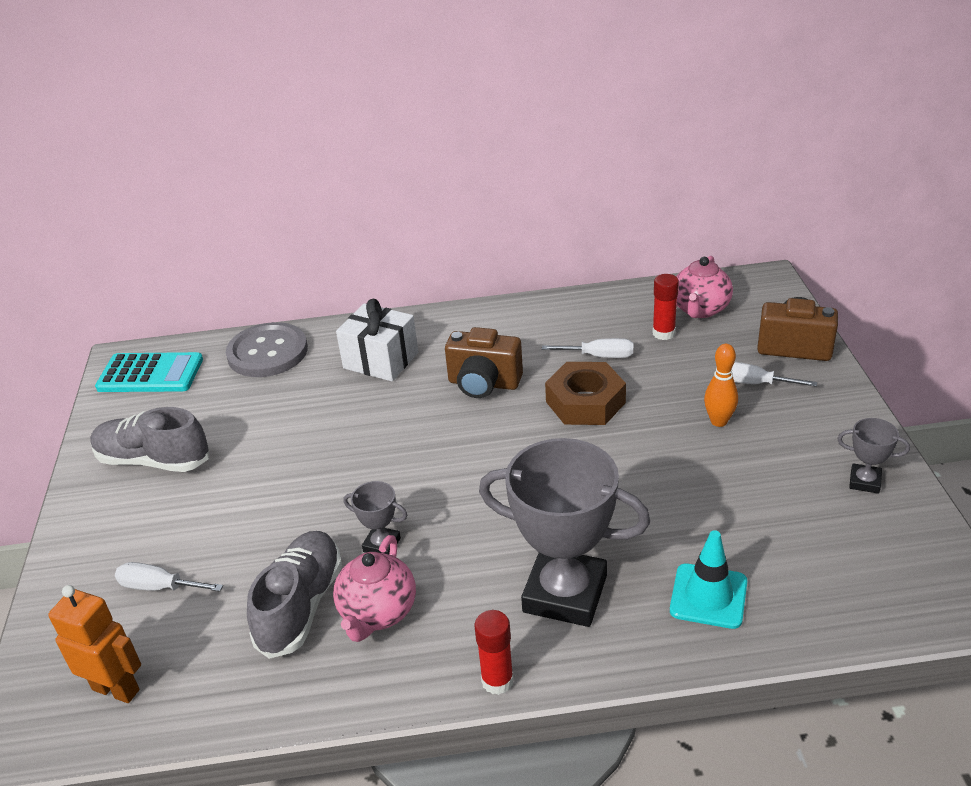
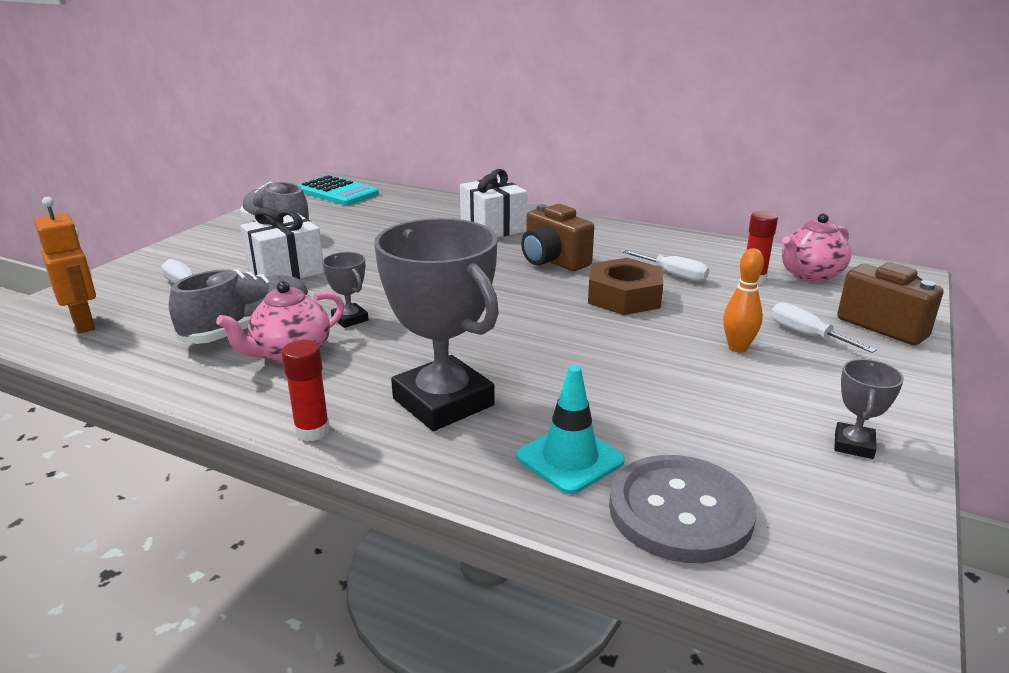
camera: 30 degrees right, 10 degrees down
(241, 515) = (286, 271): none -> white gift
(267, 352) = (422, 203): grey button -> grey button (680, 511)
(864, 482) = (853, 445): grey trophy -> grey trophy turned 60 degrees clockwise

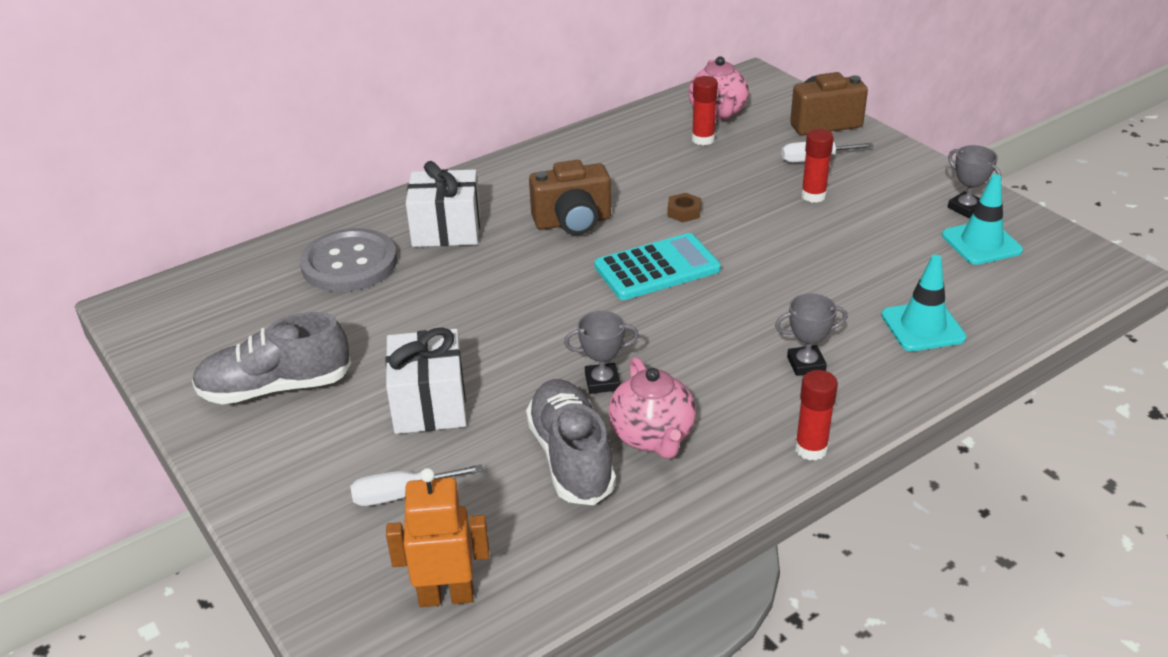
camera: 60 degrees left, 10 degrees up
(337, 192) = (185, 310): turquoise calculator -> turquoise calculator (657, 268)
(443, 402) = (806, 364): grey trophy -> grey trophy, size x0.45
(624, 297) = (684, 212): brown nut -> brown nut, size x0.45
(674, 275) = (662, 172): white screwdriver -> none
(680, 511) = (1004, 302): grey button -> grey button (349, 263)
(737, 348) = (813, 196): orange bowling pin -> red glue stick
(791, 470) = (981, 243): none -> turquoise traffic cone

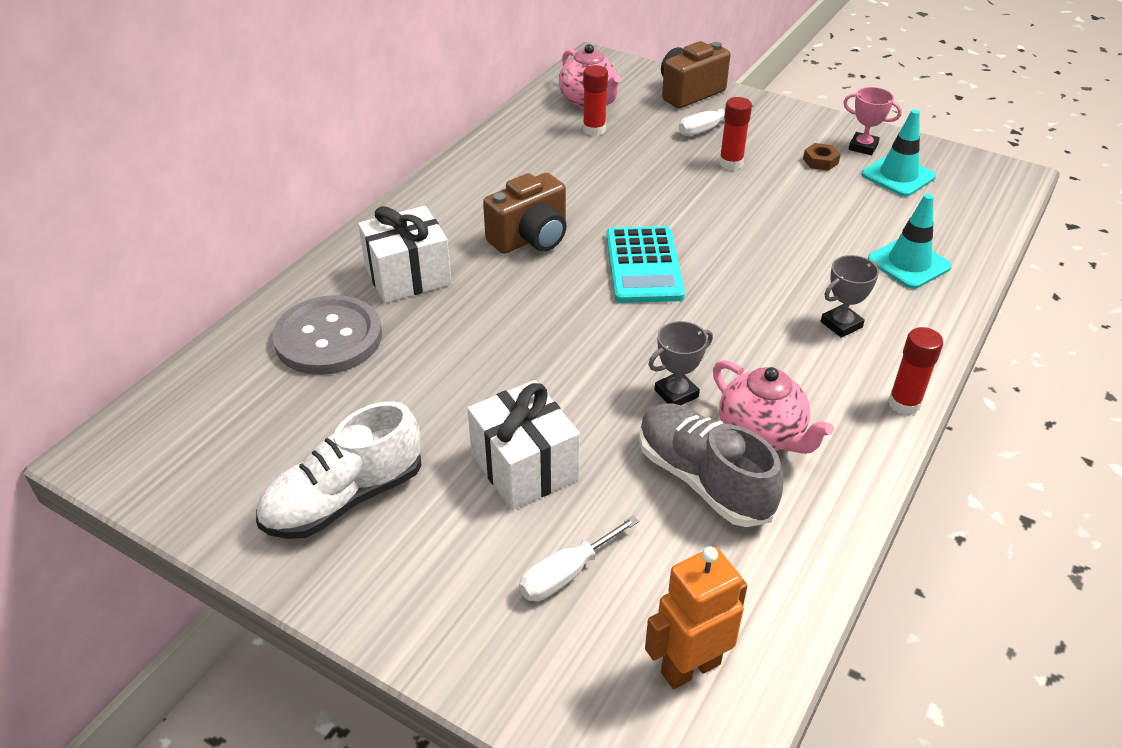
camera: 25 degrees left, 5 degrees up
(275, 388) = (344, 499): grey shoe -> white shoe
(657, 268) = (644, 266): turquoise calculator -> turquoise calculator turned 135 degrees clockwise
(684, 212) = (628, 204): brown nut -> brown nut (820, 161)
(965, 208) = (863, 147): grey trophy -> pink trophy

